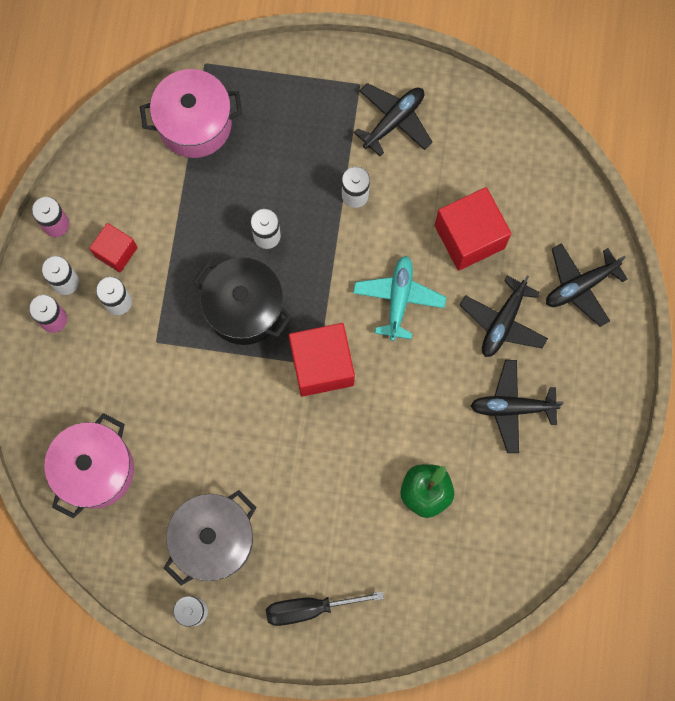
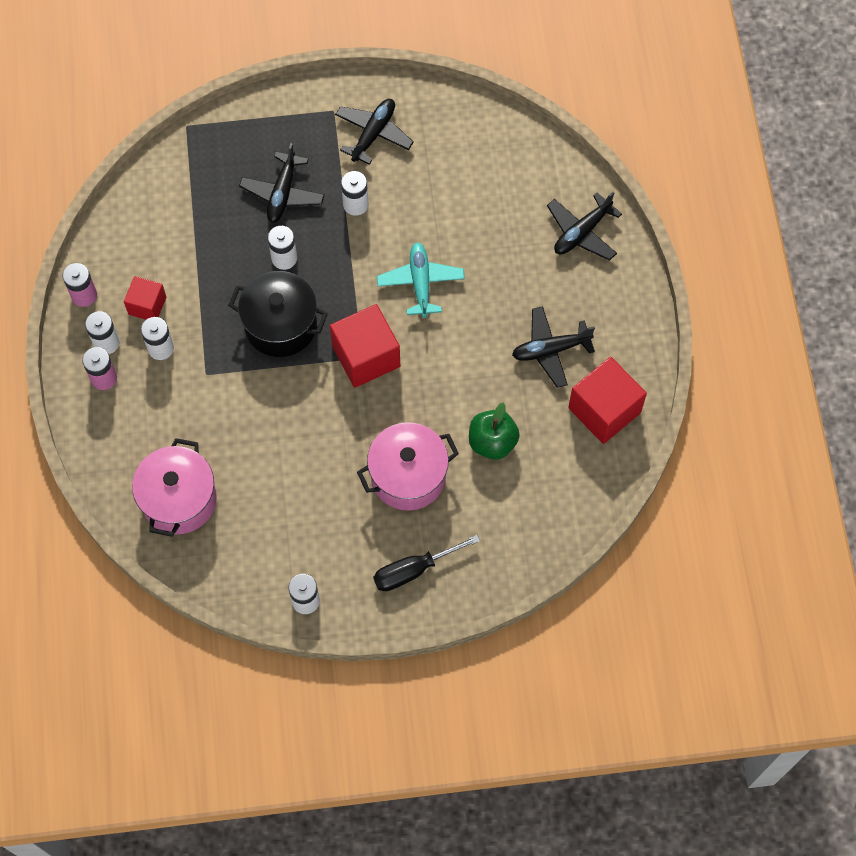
camera: 15 degrees left, 10 degrees down
(195, 124) = (191, 179): pink pot -> pink pot (408, 476)
(214, 540) = (307, 533): grey pot -> none
(469, 237) = (470, 215): red cube -> red cube (604, 410)
(503, 322) = (521, 279): black plane -> black plane (282, 193)

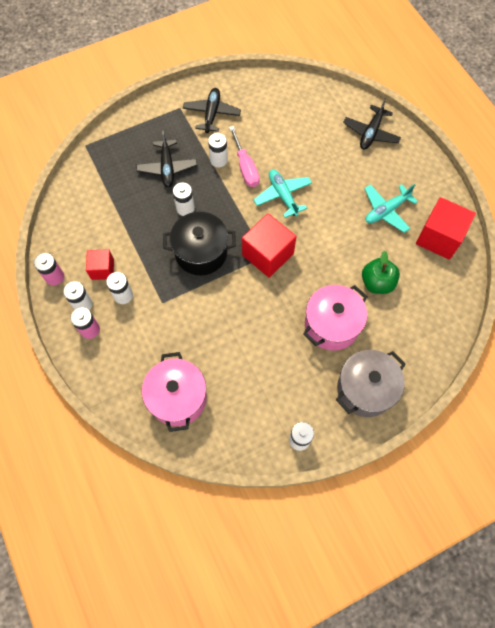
camera: 20 degrees left, 0 degrees up
(387, 226) = (245, 167): none -> pink screwdriver
(414, 570) = (365, 389): black screwdriver -> grey pot
(550, 350) = (386, 211): black plane -> turquoise plane

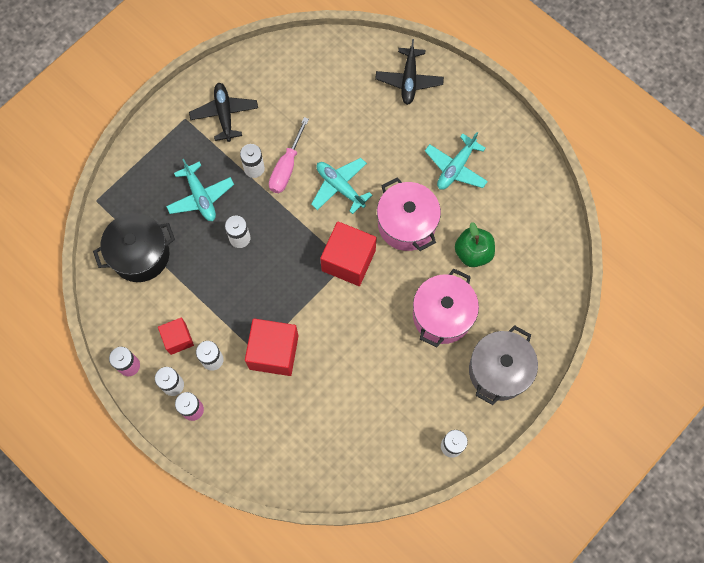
camera: 20 degrees left, 5 degrees up
(167, 168) = (200, 197): black plane -> turquoise plane
(178, 398) = (314, 448): pink pot -> pink pot (406, 224)
(201, 252) = (277, 283): black pot -> black pot (140, 255)
(245, 167) = (287, 167): pink screwdriver -> pink screwdriver turned 60 degrees clockwise
(439, 238) = (520, 180): red cube -> red cube (273, 352)

